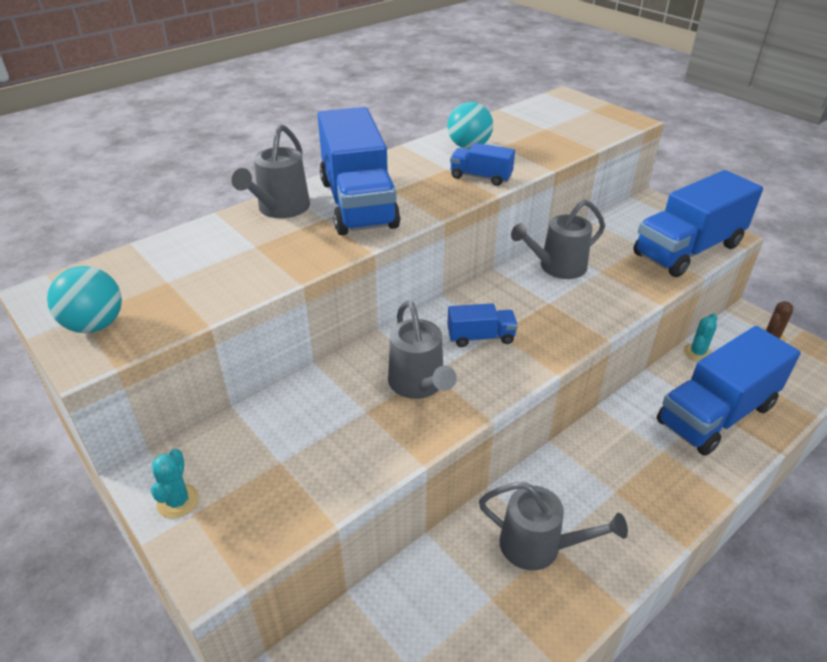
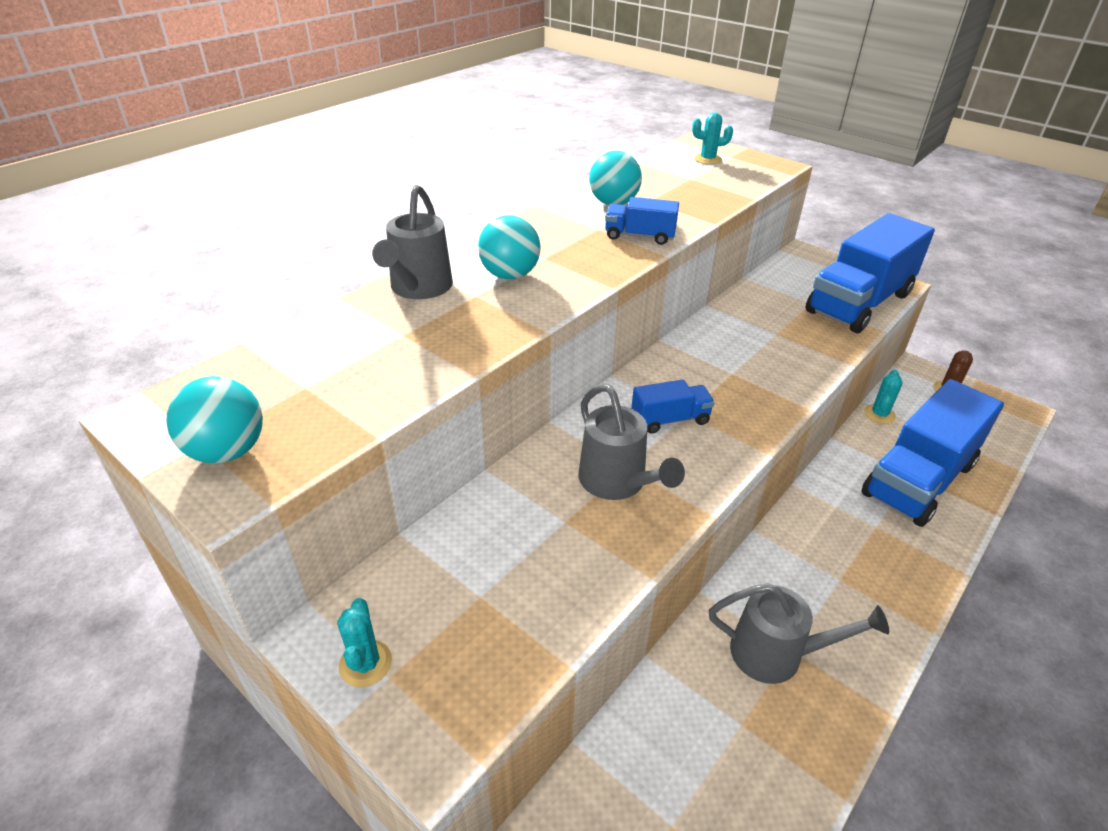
camera: 10 degrees left, 0 degrees up
(358, 203) = (509, 275): blue truck -> turquoise ball
(557, 267) = (728, 333): grey watering can -> none
(568, 112) = (707, 159): none -> turquoise cactus

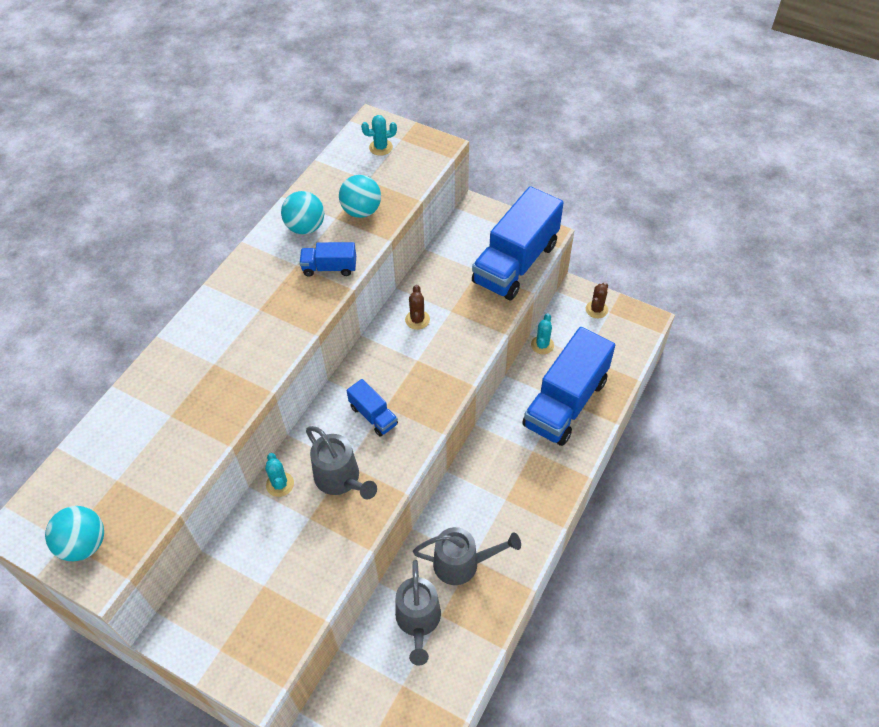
camera: 10 degrees left, 15 degrees up
(365, 663) = (203, 644): turquoise cactus -> turquoise cactus (280, 484)
(418, 288) = (170, 364): grey watering can -> grey watering can (418, 621)
(509, 275) = (235, 335): turquoise ball -> turquoise ball (361, 211)
(670, 419) = (373, 415): blue truck -> blue truck turned 75 degrees clockwise
(733, 335) = (417, 320): none -> brown cactus

